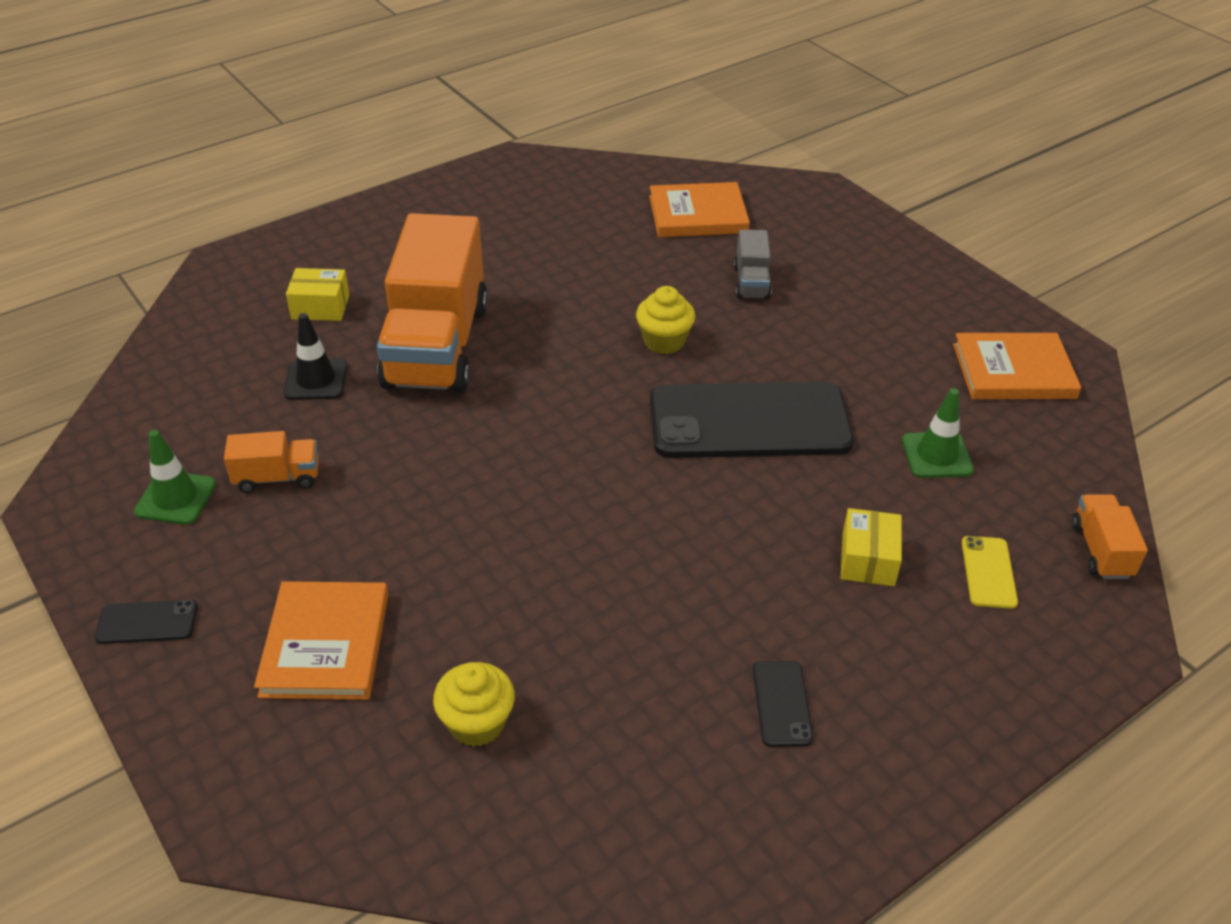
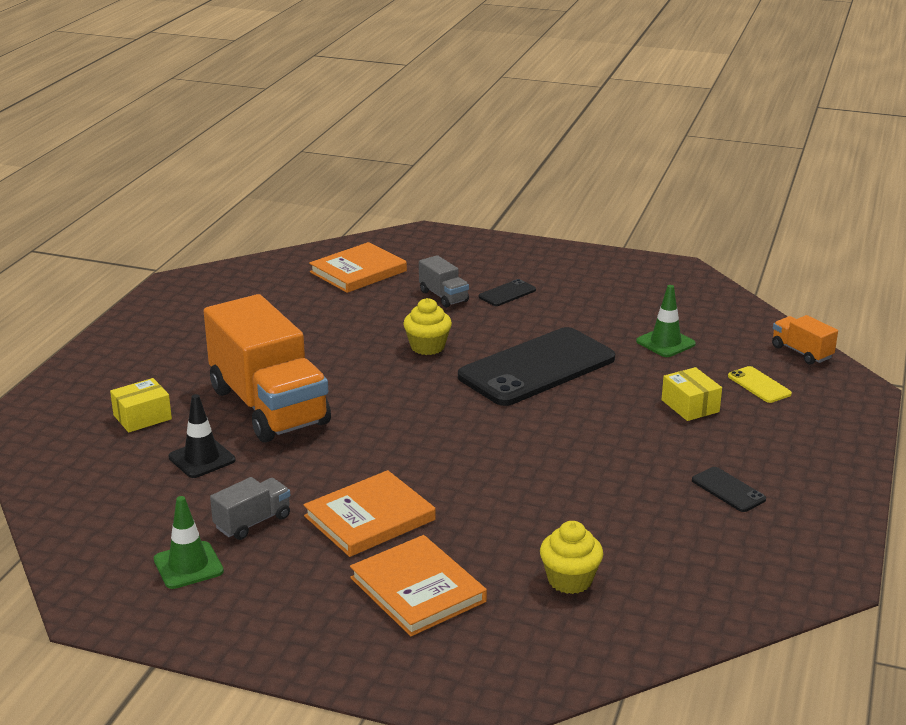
camera: 35 degrees left, 15 degrees down
(147, 622) = (270, 638): black phone -> black phone (507, 293)
(277, 477) = (253, 522): orange truck -> grey truck
(1013, 371) = (657, 287): orange book -> orange book (369, 518)

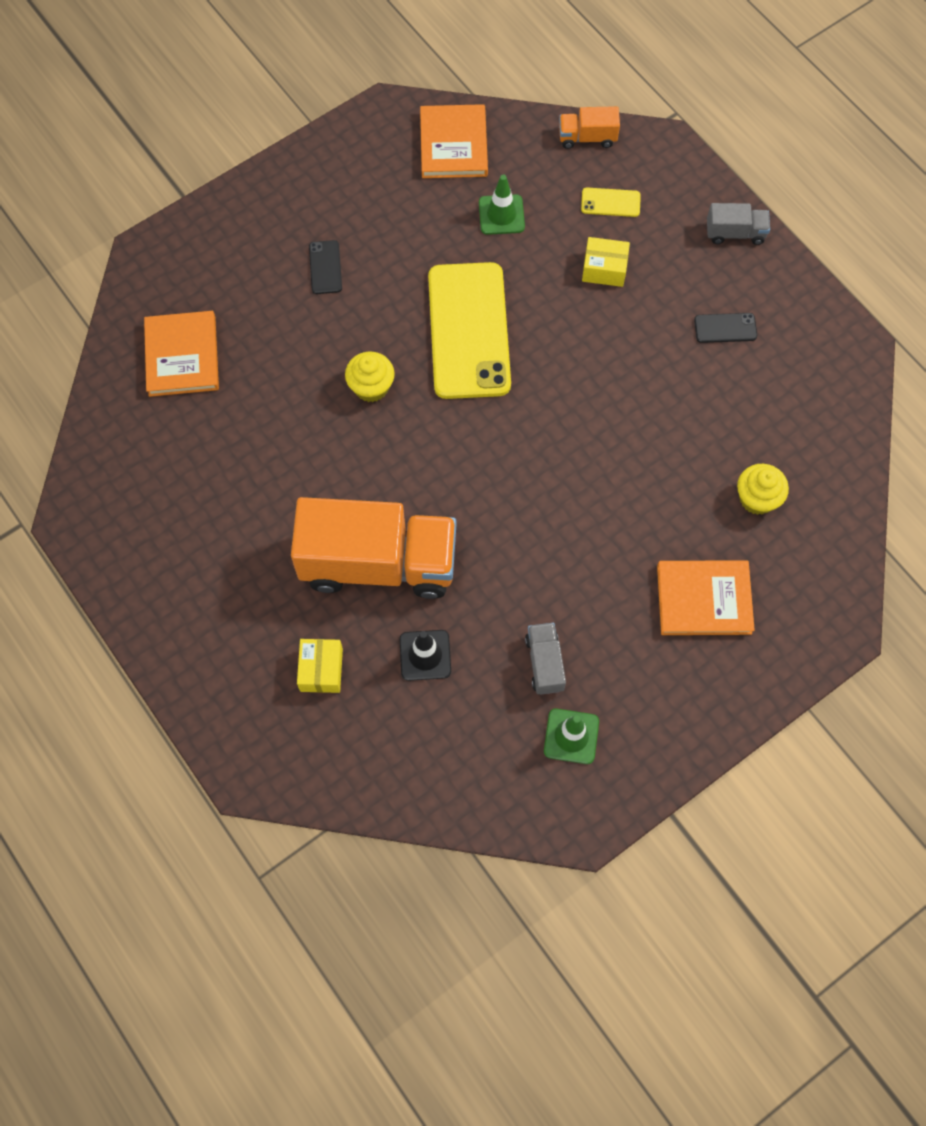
camera: 55 degrees left, 40 degrees up
(369, 518) = (596, 580): orange book -> orange book (453, 144)
(443, 296) = (290, 319): grey truck -> grey truck (735, 233)
(537, 368) = (469, 331): black phone -> yellow phone

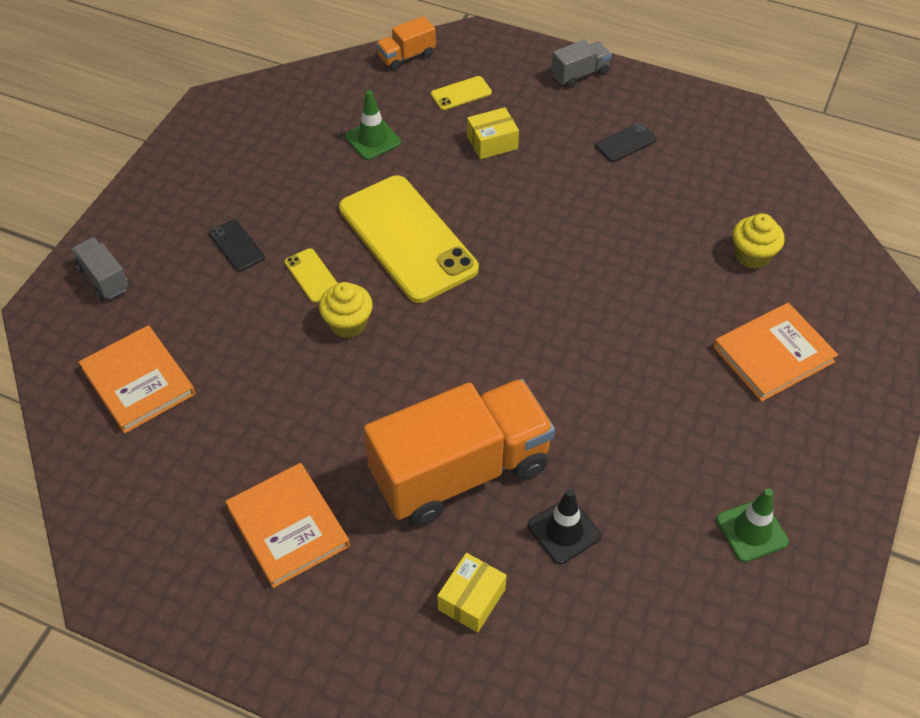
camera: 30 degrees left, 15 degrees down
(321, 670) = (471, 599): yellow box -> yellow box turned 60 degrees clockwise
(369, 327) = (312, 275): none -> yellow phone
(453, 144) = (292, 105): orange book -> orange book (288, 527)
(544, 663) = (679, 479): grey truck -> grey truck (104, 278)

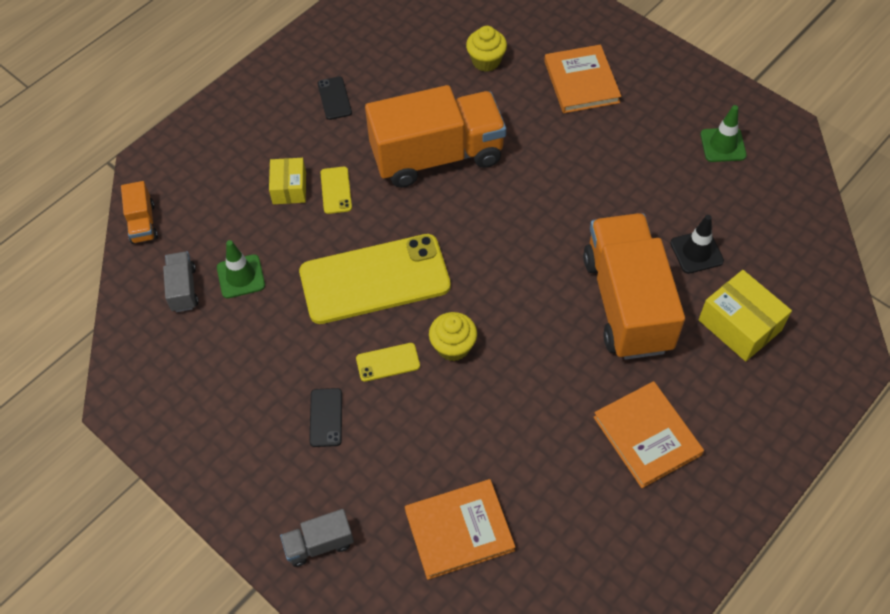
camera: 70 degrees left, 5 degrees up
(236, 246) = (326, 417): black phone -> black phone turned 75 degrees counterclockwise
(288, 527) = (647, 436): orange book -> orange book turned 75 degrees clockwise
(461, 93) = (216, 194): yellow phone -> yellow phone (336, 190)
(471, 599) = (739, 325): yellow box -> yellow box, size x1.51
(580, 74) = (237, 103): grey truck -> grey truck (183, 289)
(590, 247) = (437, 156): none -> orange truck

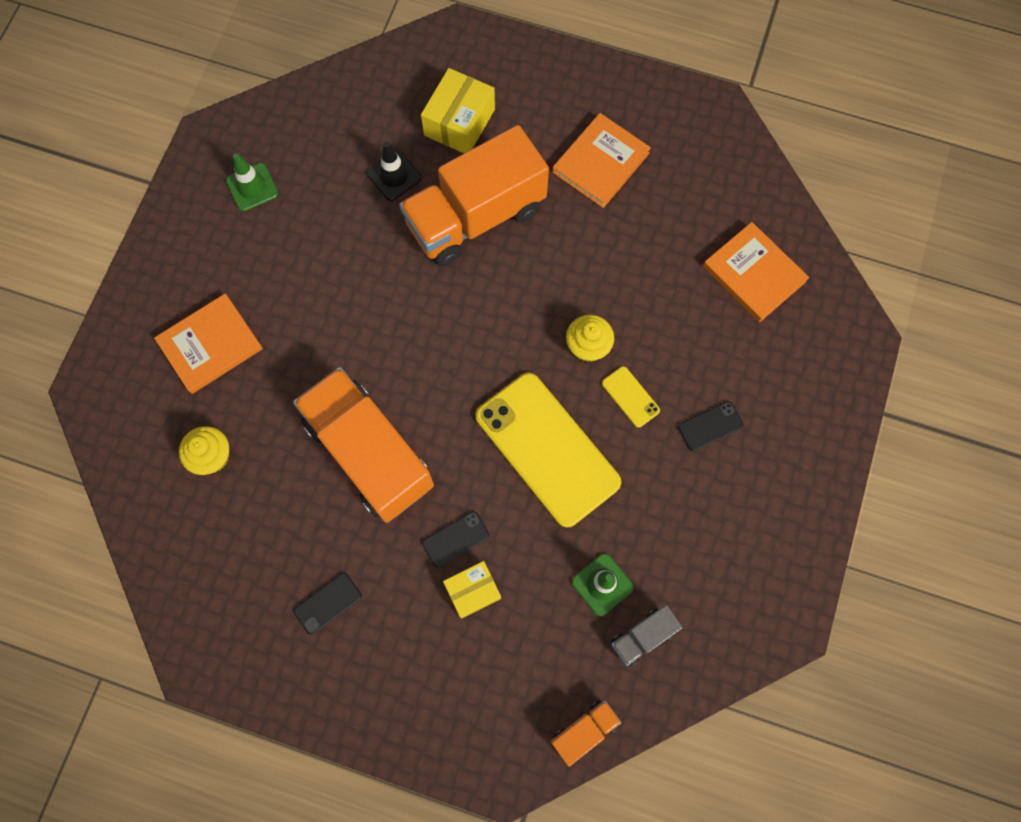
camera: 115 degrees left, 15 degrees up
(319, 544) = (822, 377): grey truck -> none
(336, 190) = (455, 539): yellow phone -> black phone

